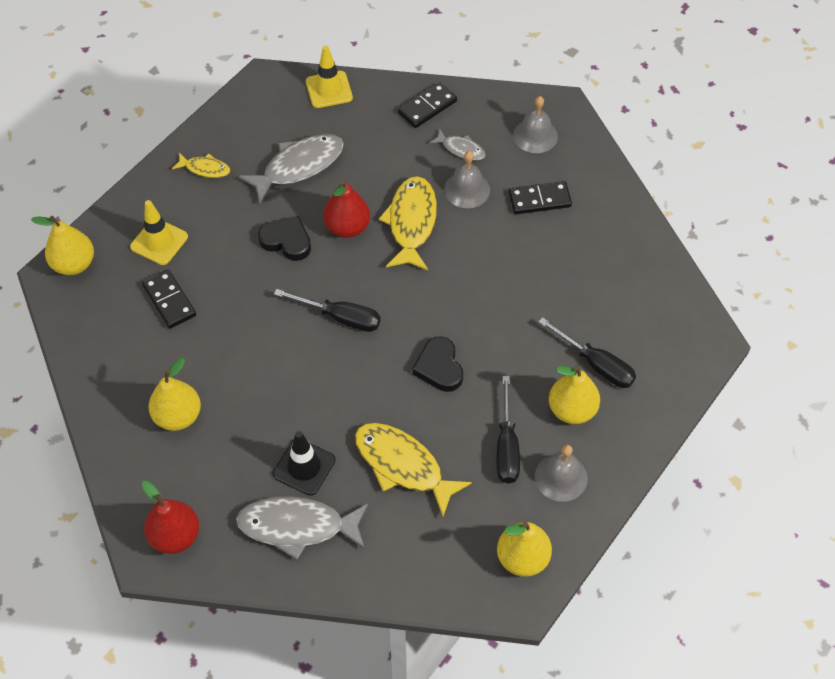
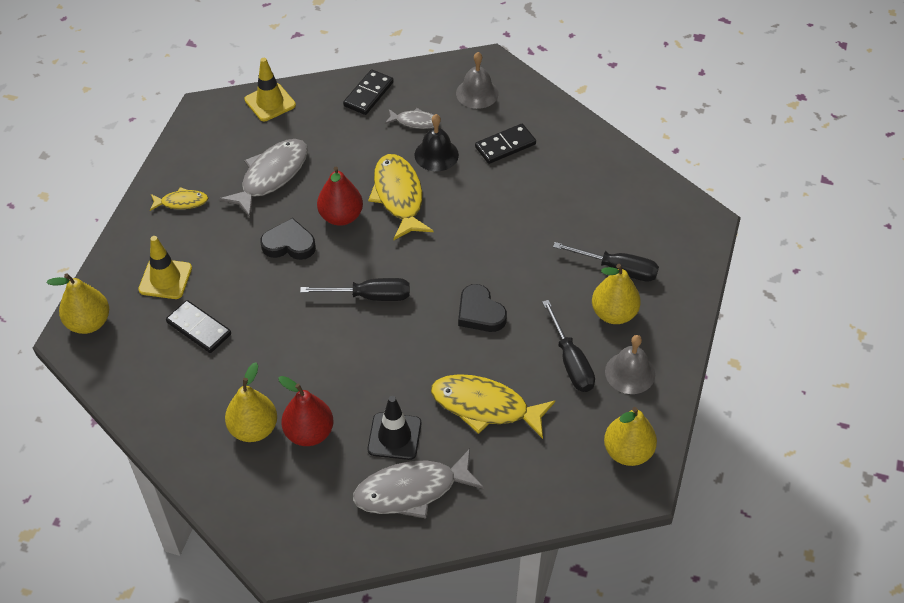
camera: 20 degrees left, 5 degrees down
(175, 536) = (299, 536): red pear -> red pear (309, 433)
(467, 189) = (436, 154): grey bell -> black bell

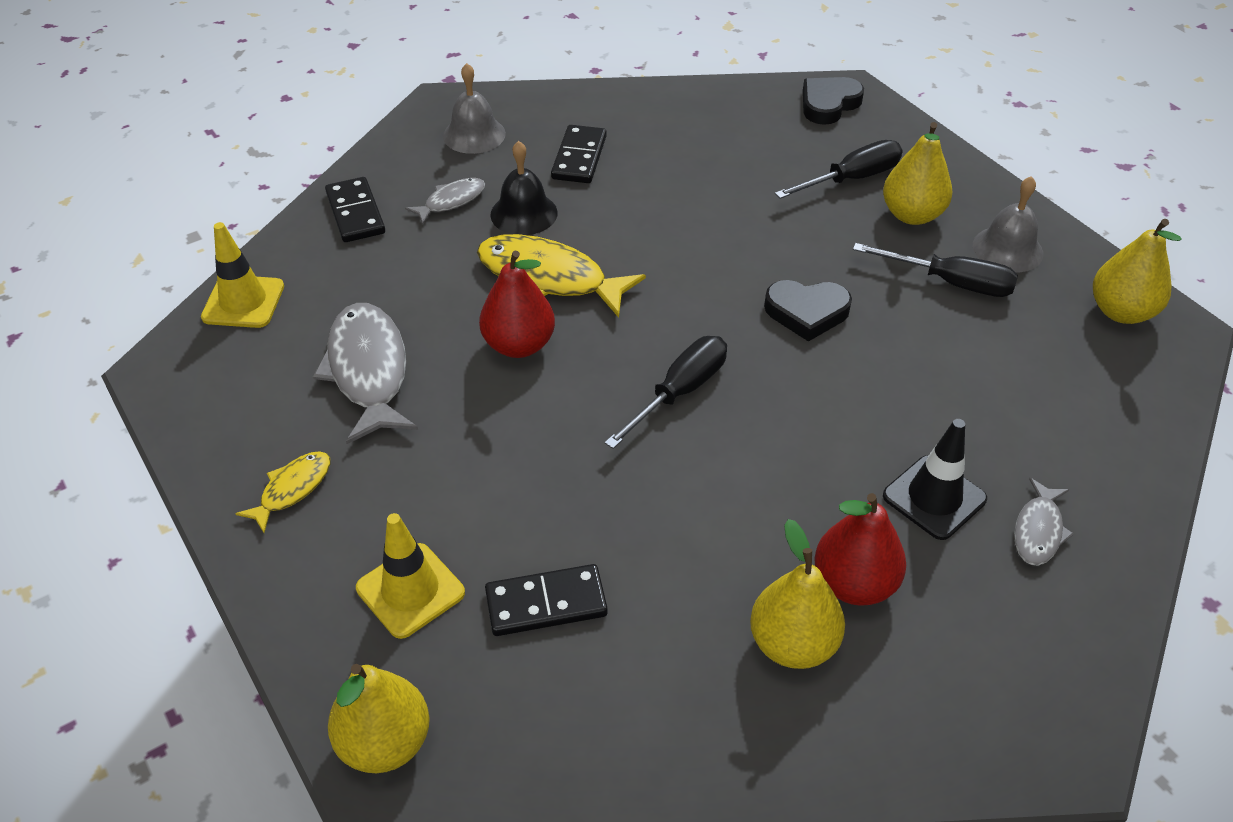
camera: 50 degrees left, 5 degrees down
(289, 244) = (505, 419): black heart -> black heart (828, 104)
(412, 490) = (1038, 530): grey fish -> grey fish, size x0.53
(485, 407) = (957, 388): yellow fish -> none

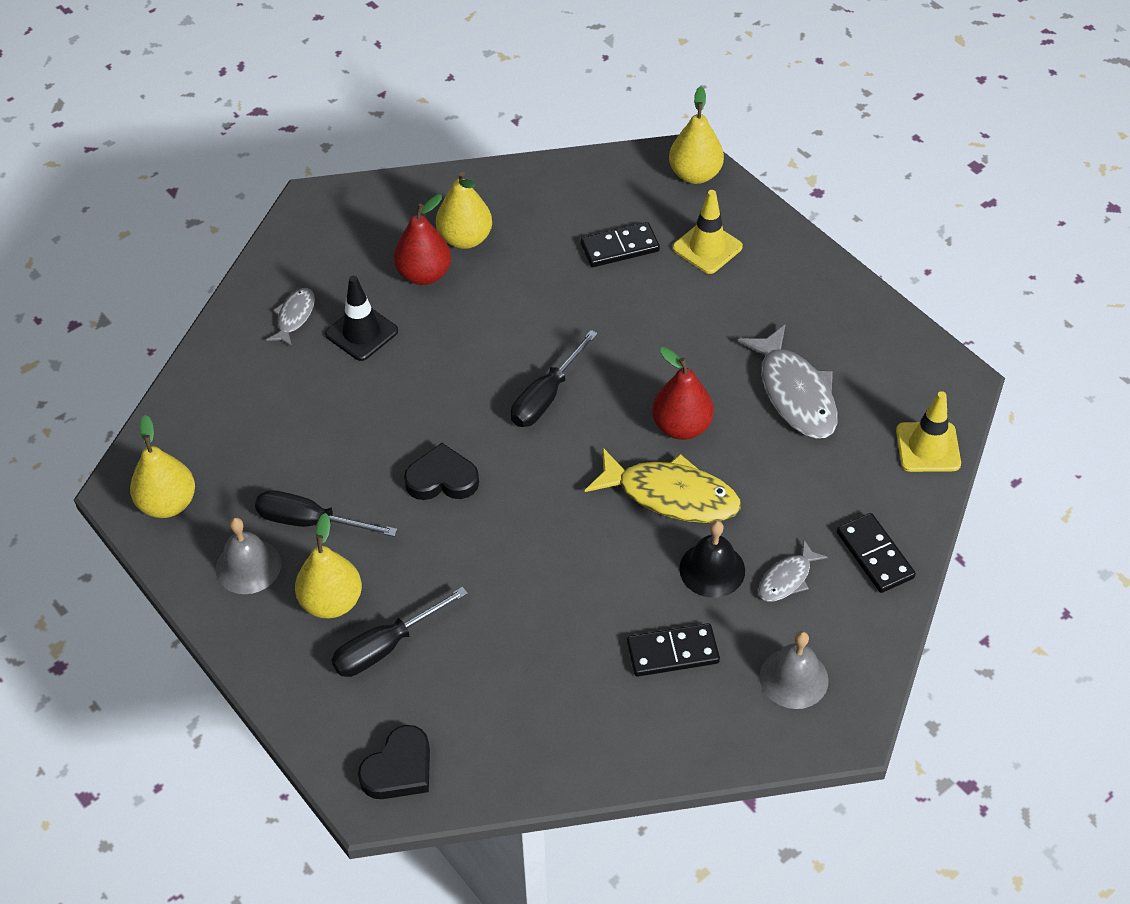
camera: 175 degrees right, 5 degrees up
(292, 489) = (811, 301): yellow fish -> none
(579, 157) = (672, 652): black domino -> black domino turned 75 degrees clockwise

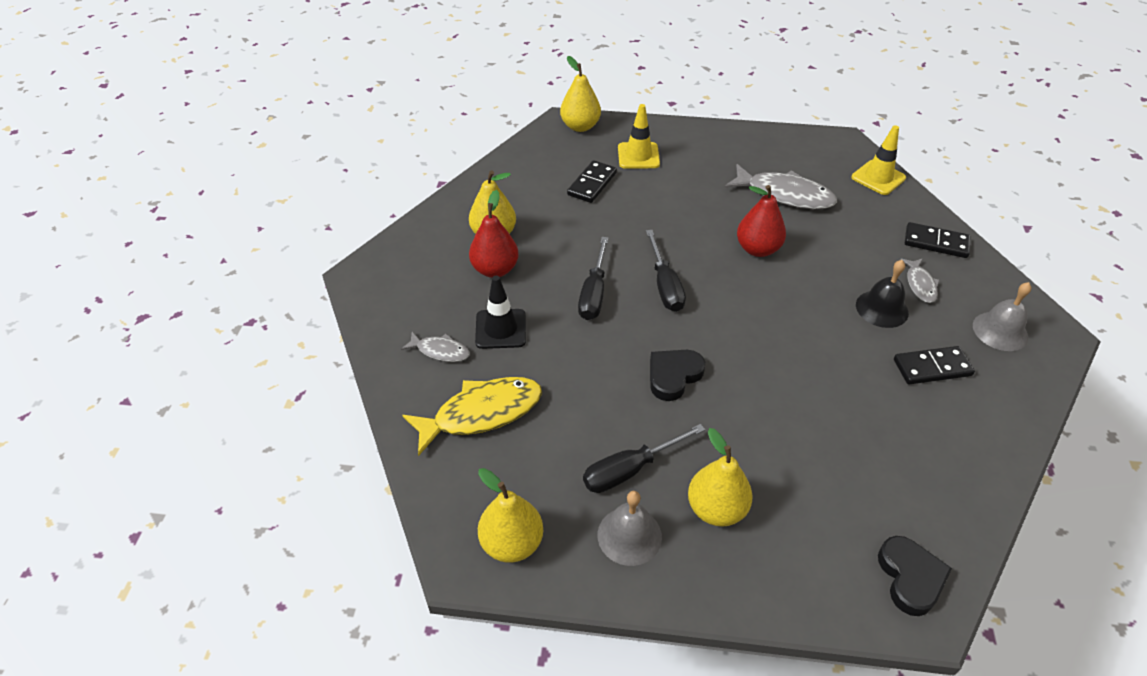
camera: 45 degrees left, 5 degrees down
(294, 317) = (440, 351): grey fish -> grey fish turned 135 degrees clockwise
(386, 647) = (789, 506): black screwdriver -> black screwdriver (594, 293)
(671, 495) = (805, 287): yellow fish -> yellow fish (481, 413)
(672, 652) = (932, 368): black domino -> black domino turned 45 degrees clockwise

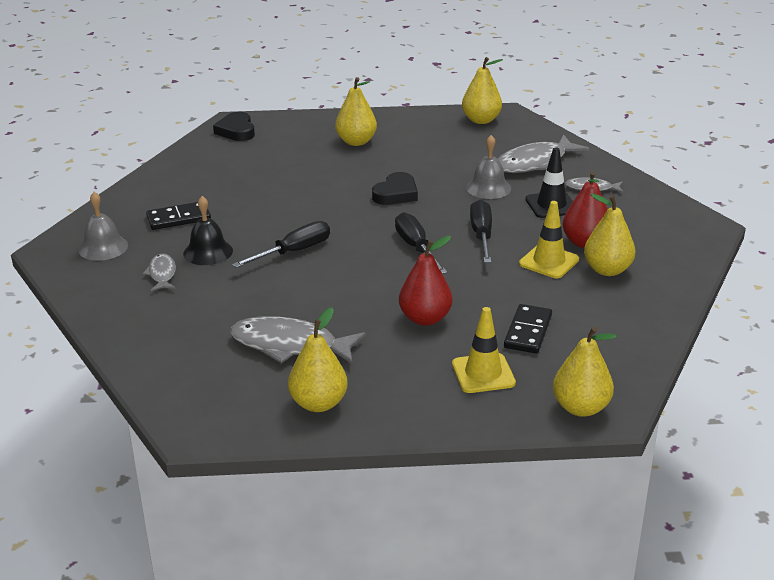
camera: 170 degrees right, 15 degrees down
(481, 413) = (535, 163): yellow fish -> grey fish
(629, 535) = (410, 128): grey bell -> grey bell (488, 188)
(630, 470) = (417, 150): black screwdriver -> black screwdriver (294, 251)
(757, 249) = (325, 286): red pear -> red pear (425, 318)
(760, 149) = (318, 403): none -> yellow pear
(878, 178) = (164, 380): yellow traffic cone -> yellow traffic cone (549, 262)
(936, 243) = (126, 313): black domino -> none

